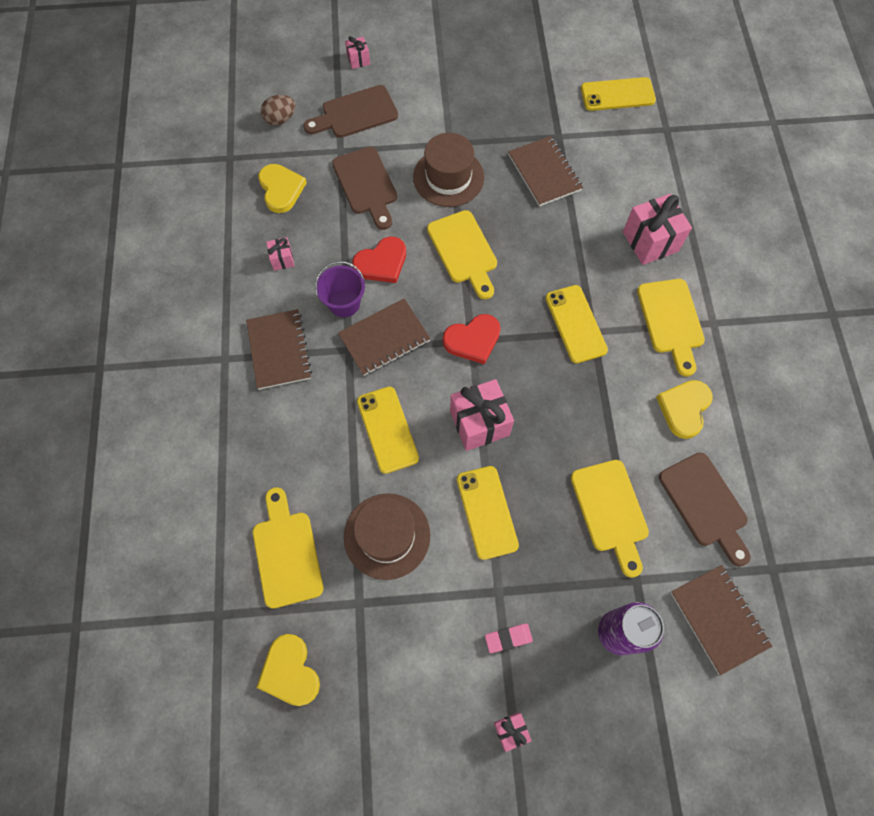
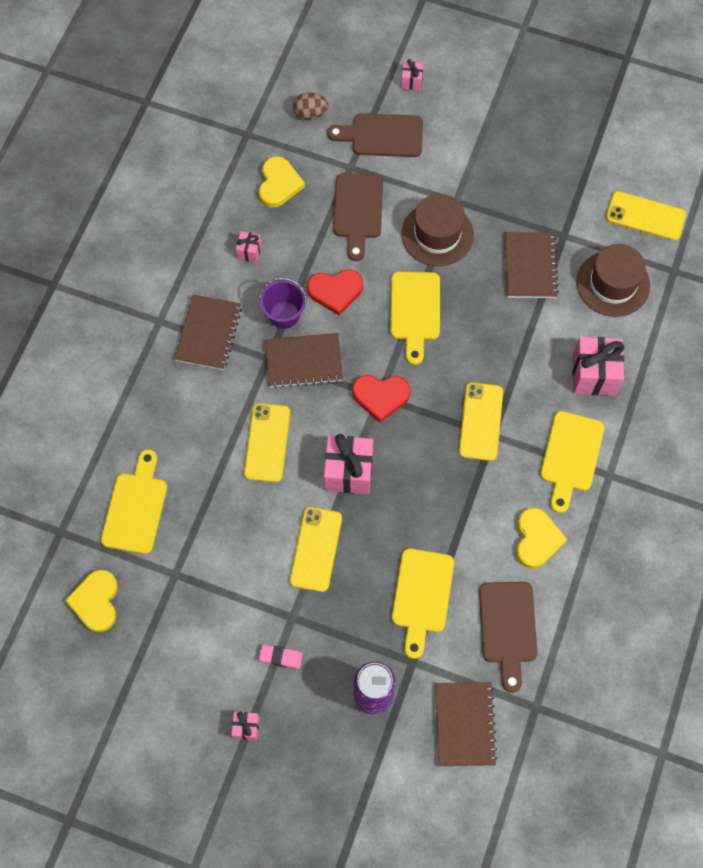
camera: 25 degrees right, 0 degrees up
(387, 536) = (223, 531): brown hat -> brown hat (613, 283)
(684, 408) = (537, 539): yellow heart -> yellow heart turned 135 degrees clockwise

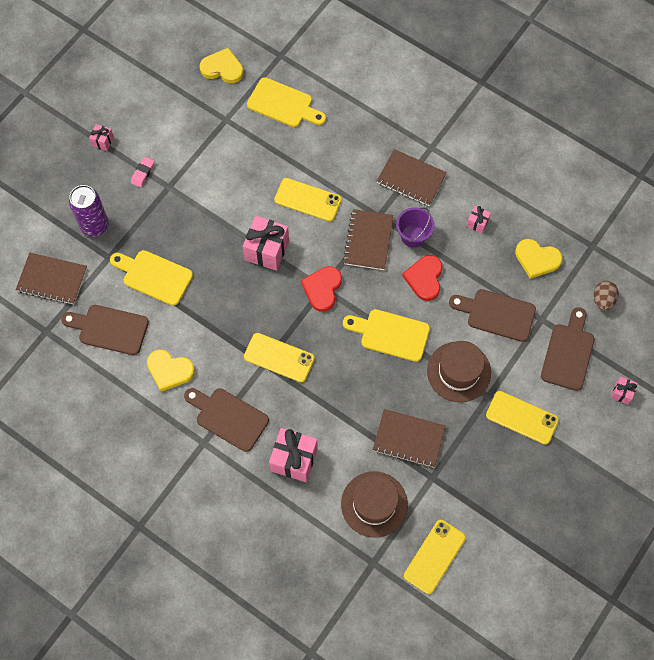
camera: 105 degrees right, 0 degrees up
(316, 549) = (213, 214): yellow phone -> yellow phone (522, 417)
(570, 456) = (228, 417): yellow cutting board -> brown cutting board

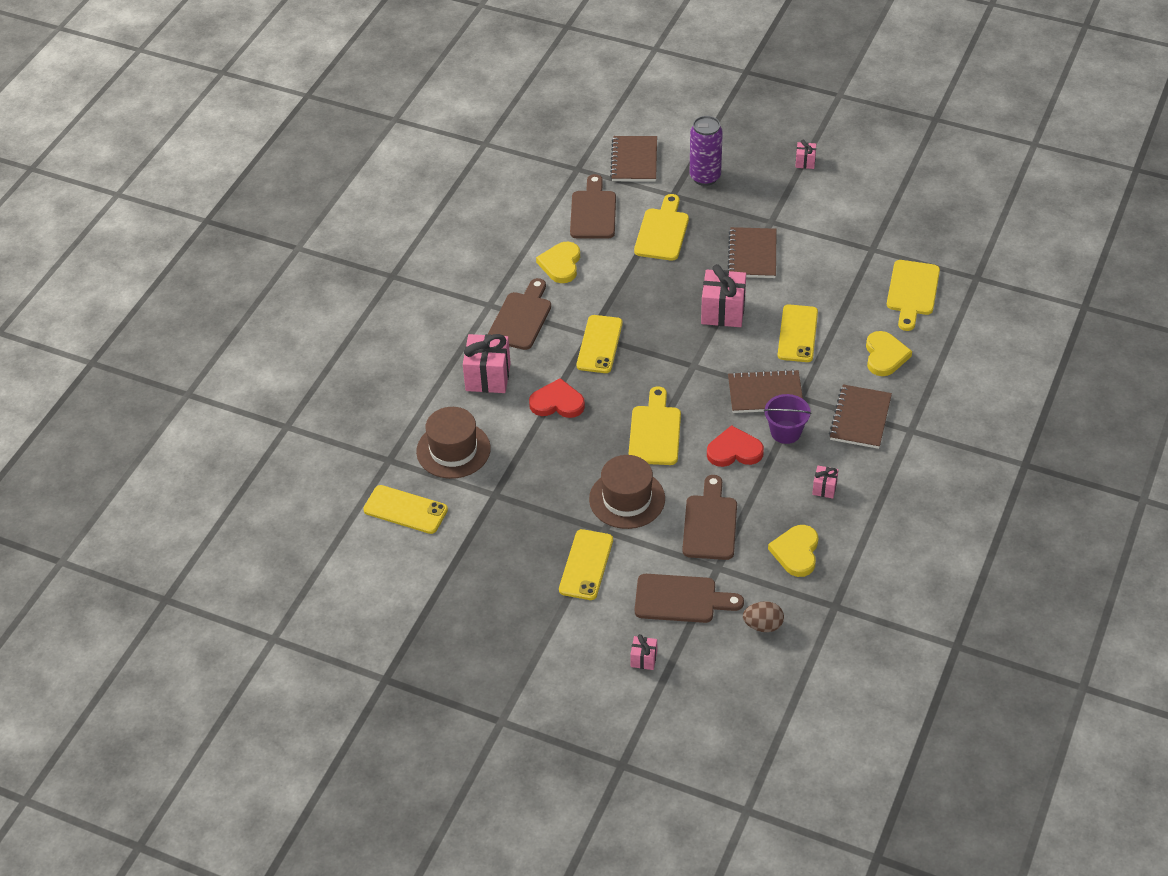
camera: 80 degrees right, 20 degrees down
(143, 173) = (779, 199): pink eraser -> none
(222, 68) = (937, 234): yellow heart -> yellow heart (885, 356)
(322, 289) = (692, 365): red heart -> red heart (557, 402)
(408, 439) = (534, 467): brown notebook -> brown notebook (752, 255)

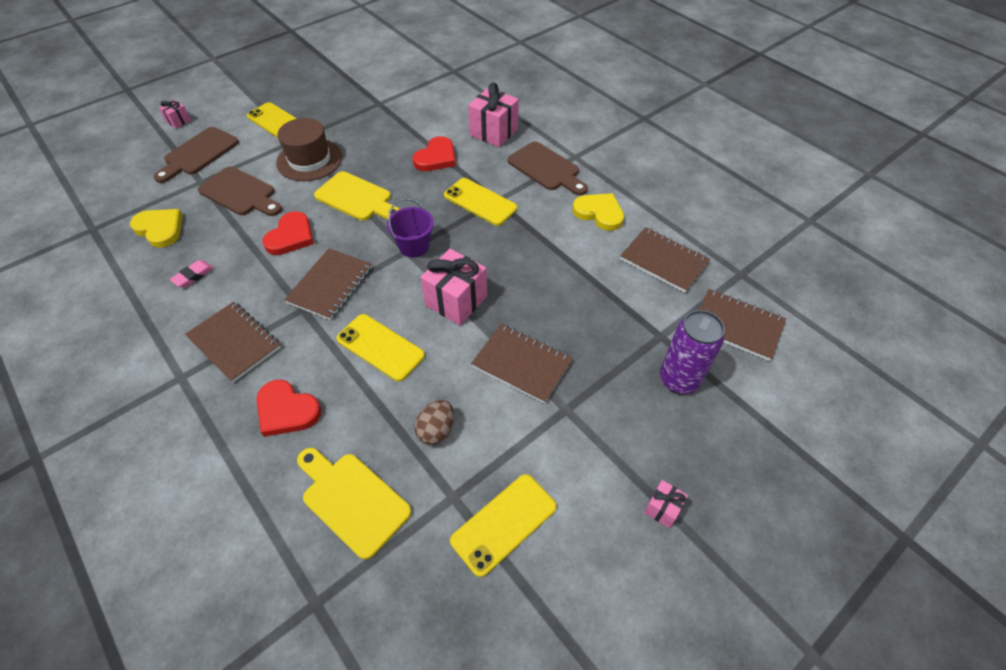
camera: 115 degrees right, 5 degrees up
(405, 510) = (404, 66): yellow phone -> yellow phone (504, 523)
(453, 450) = (436, 97): brown hat -> none
(593, 212) = (663, 261): brown cutting board -> brown notebook
(662, 232) = (603, 302): yellow cutting board -> none
(763, 625) = (128, 184): brown egg -> brown egg (436, 430)
(785, 432) = (275, 279): purple bucket -> purple bucket (414, 246)
(824, 488) = (193, 276): pink gift -> pink eraser
(885, 356) = (286, 410): yellow heart -> red heart

